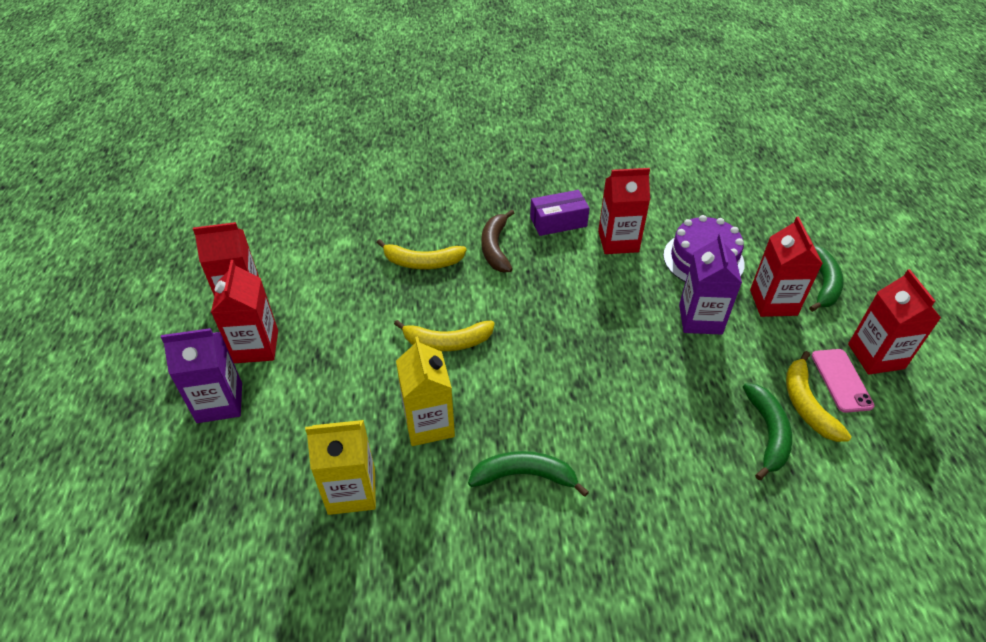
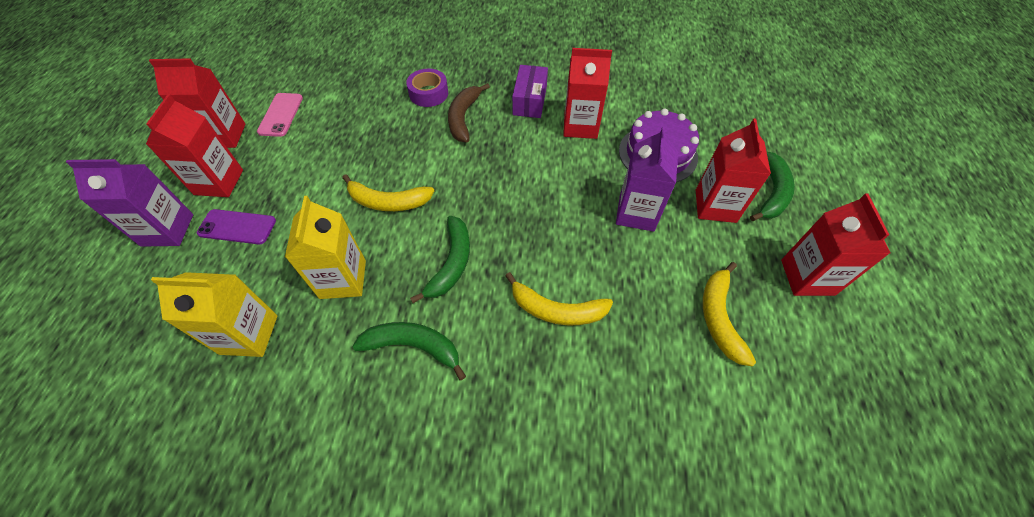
camera: 10 degrees right, 10 degrees up
(295, 389) = (237, 227): none -> purple phone
(422, 262) = (392, 123): yellow banana -> yellow banana (556, 310)
(449, 227) = (428, 93): none -> purple tape
(558, 222) = (530, 100): purple box -> purple box turned 75 degrees counterclockwise
(767, 433) = (669, 342): green banana -> green banana (451, 263)
(841, 380) = (763, 297): pink phone -> pink phone (281, 115)

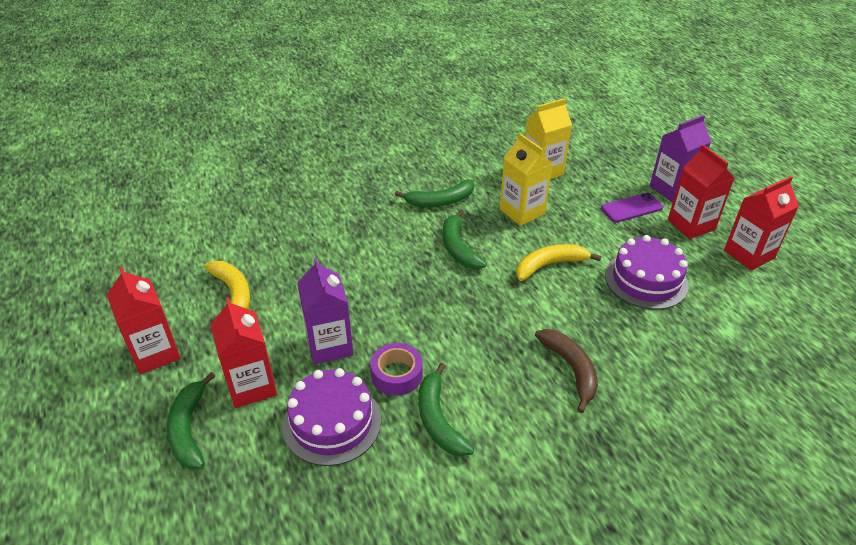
camera: 150 degrees right, 15 degrees down
(281, 115) = (738, 291): pink phone -> none
(330, 152) = (646, 280): none -> purple cake
(428, 93) = (639, 381): purple tape -> purple tape (397, 374)
(530, 100) = (521, 428): purple box -> none
(556, 310) = (360, 252): yellow banana -> none
(580, 126) = (438, 419): red carton -> green banana

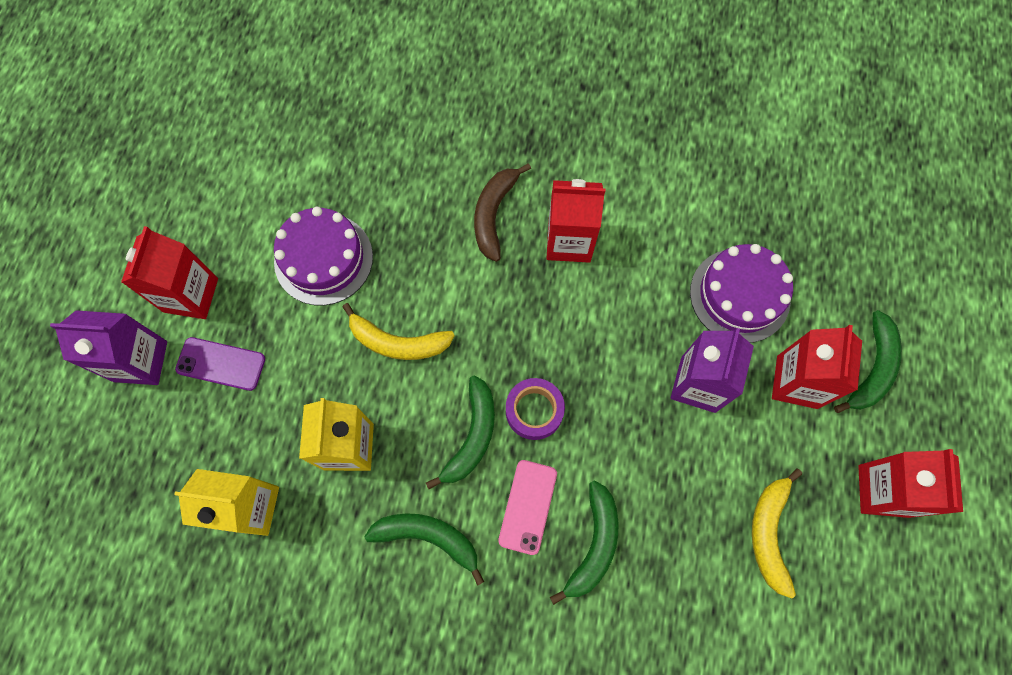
camera: 145 degrees left, 30 degrees up
(397, 236) = (527, 506): none -> pink phone
(397, 374) = (653, 308): purple tape -> purple tape (534, 411)
(438, 419) = (645, 241): green banana -> green banana (593, 544)
(749, 254) = (187, 220): red carton -> red carton (569, 241)

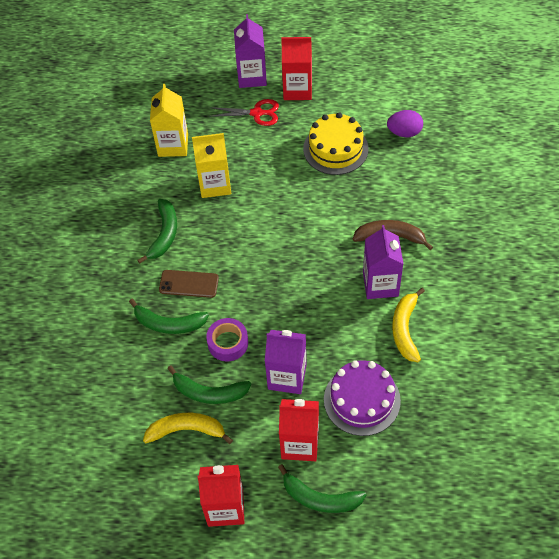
camera: 85 degrees right, 15 degrees down
(221, 364) = (256, 113): purple phone -> red scissors
(318, 162) = (404, 132): none -> purple egg
(323, 259) = (335, 149): purple cake -> yellow cake
(397, 342) = (286, 197): yellow banana -> yellow banana (405, 329)
(472, 436) = (230, 247): green banana -> green banana (209, 392)
(527, 506) = (189, 284): pink phone -> brown phone
(534, 411) = (252, 279): purple tape -> purple tape (228, 343)
(569, 241) = (380, 284): red carton -> purple carton

